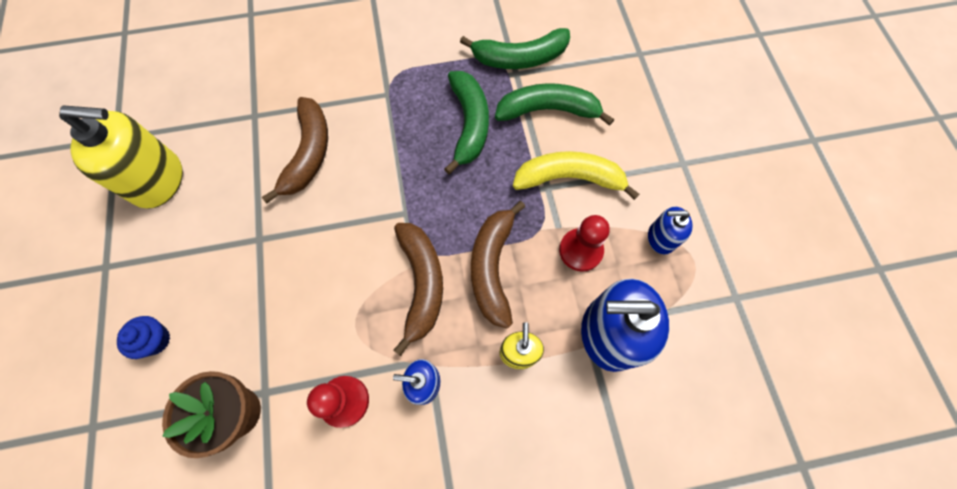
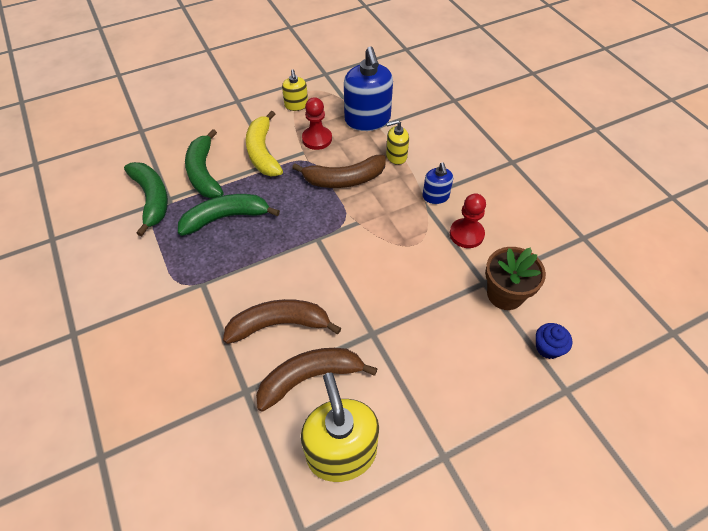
camera: 105 degrees left, 15 degrees down
(155, 340) = (484, 375): blue cupcake -> blue cupcake (548, 347)
(421, 284) = (370, 214): brown banana -> brown banana (310, 377)
(661, 238) = (296, 105): blue soap dispenser -> yellow soap dispenser

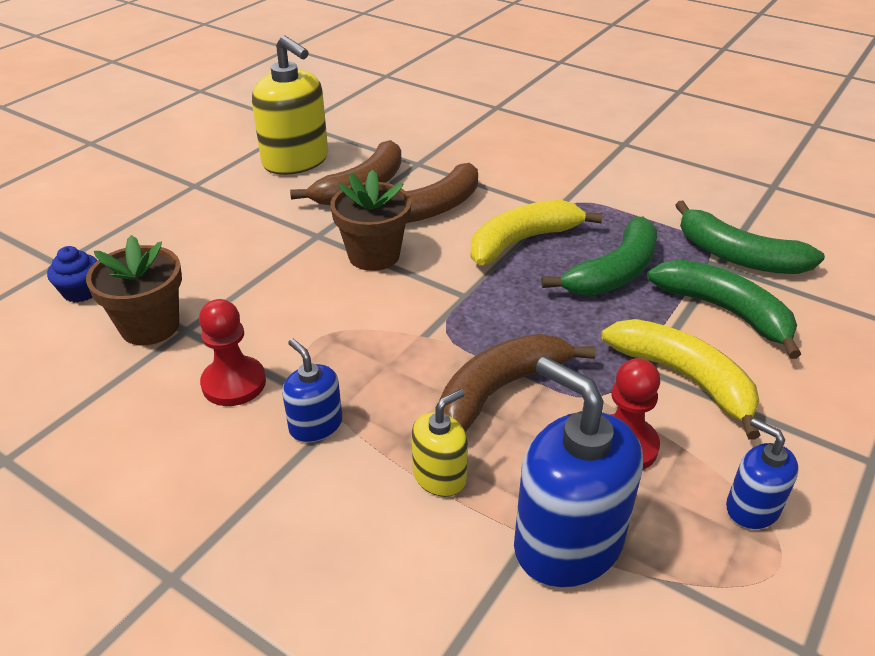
camera: 150 degrees right, 15 degrees down
(250, 264) = (522, 241): none -> yellow banana
(296, 105) = (752, 508): yellow soap dispenser -> blue soap dispenser
(347, 294) = (374, 255): none -> brown flower pot

